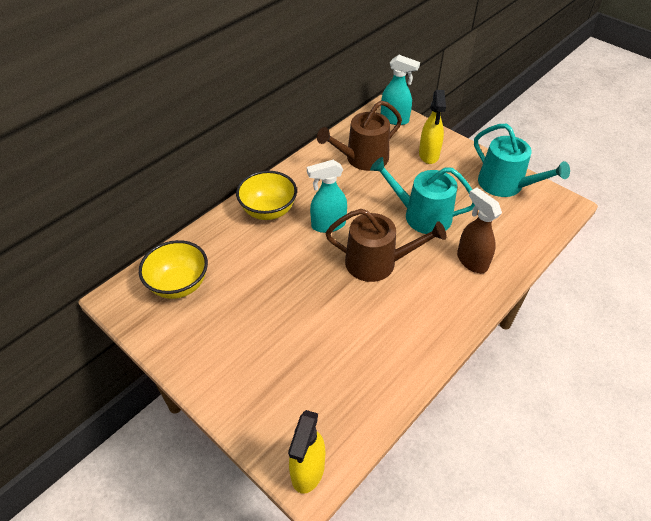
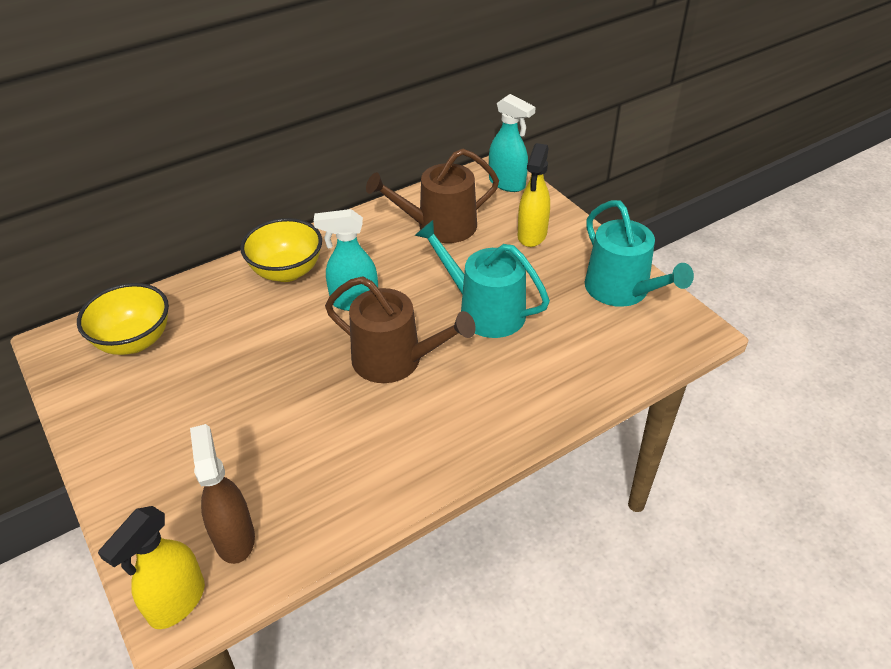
camera: 15 degrees right, 5 degrees down
(471, 261) = (525, 381): brown spray bottle -> brown spray bottle (234, 537)

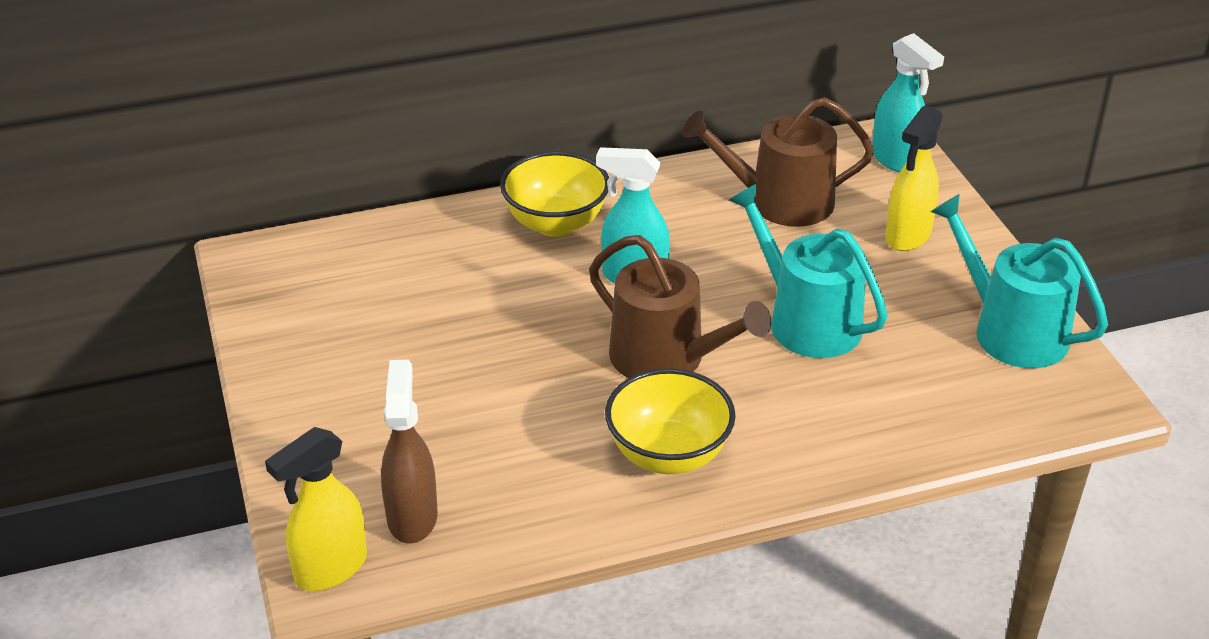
camera: 15 degrees right, 5 degrees down
(134, 341) = (343, 273): yellow bowl -> yellow bowl (668, 455)
(622, 290) = (1011, 330): turquoise watering can -> turquoise watering can turned 150 degrees clockwise

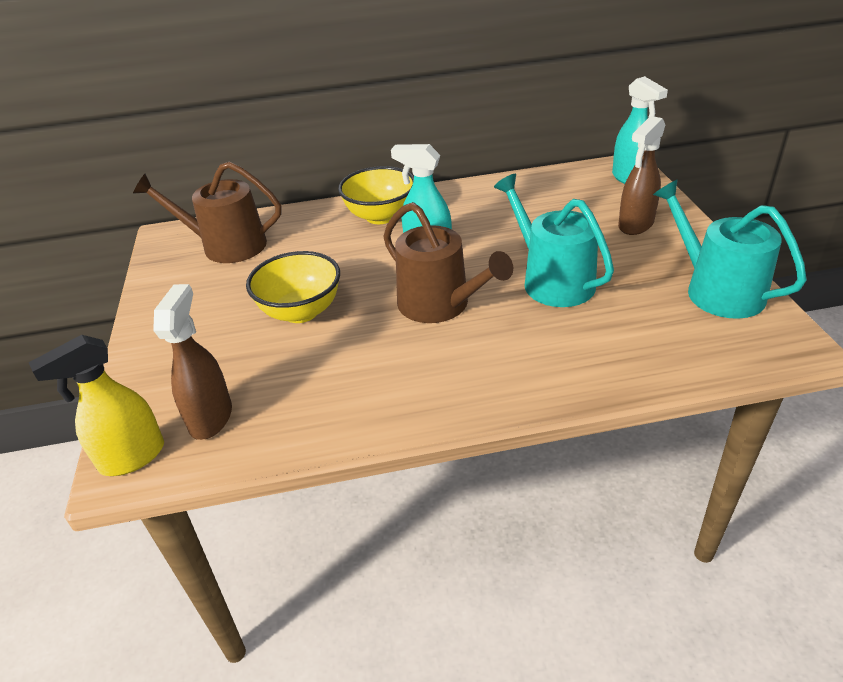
camera: 10 degrees right, 0 degrees up
(668, 455) = (426, 376): yellow bowl -> yellow bowl (301, 311)
(780, 202) = (542, 203): brown watering can -> brown watering can (226, 246)
(907, 236) = (635, 225): yellow spray bottle -> brown spray bottle

